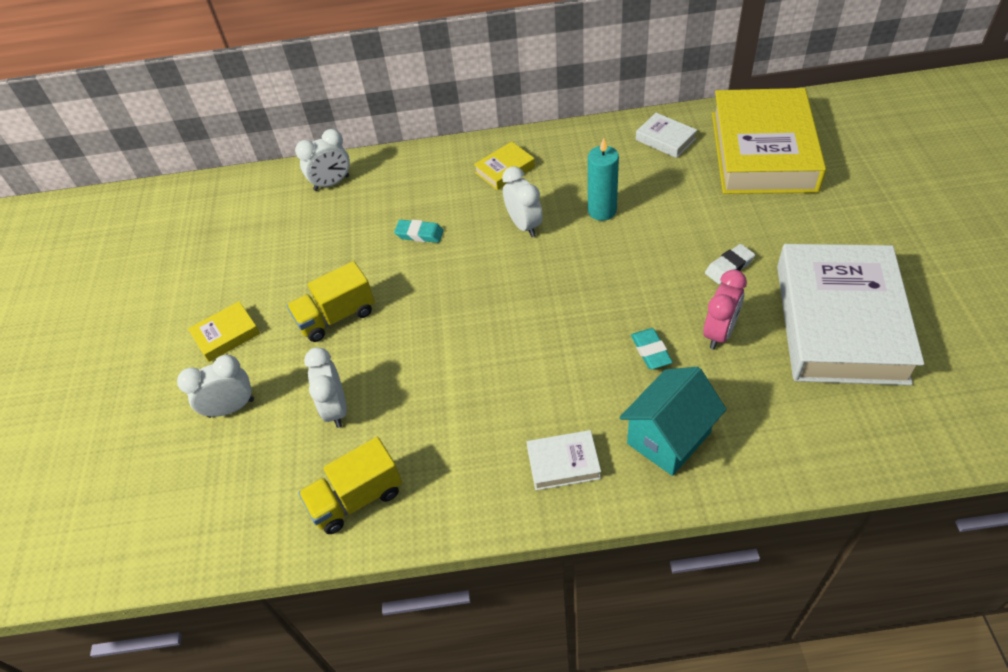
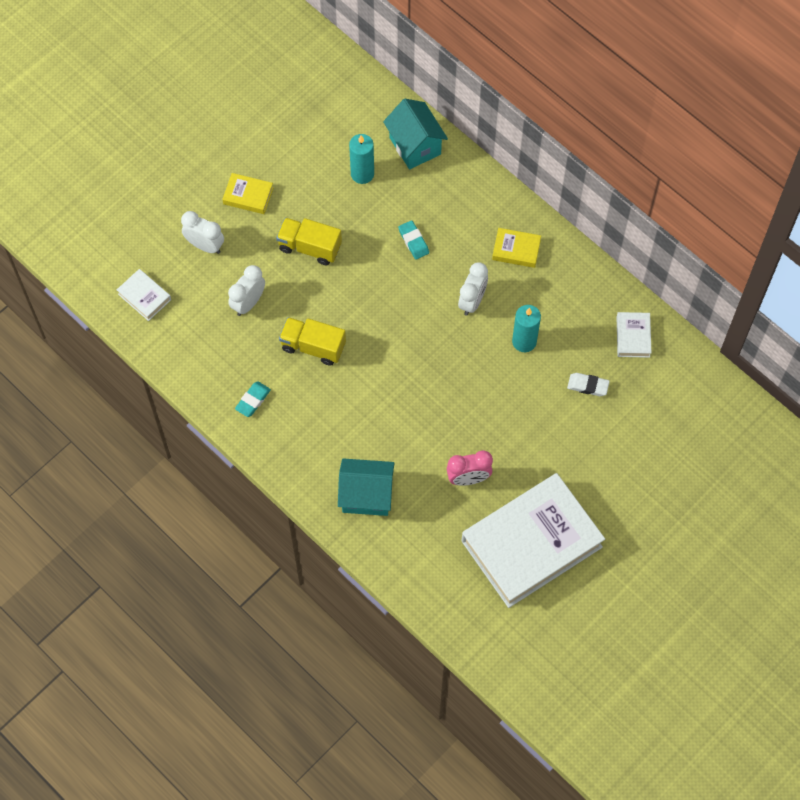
camera: 45 degrees right, 15 degrees up
(312, 233) = (362, 174): none -> turquoise candle
(331, 183) = (415, 146): white clock -> turquoise house
(357, 498) = (204, 361): yellow truck -> yellow truck (313, 346)
(563, 463) = (307, 451): white book -> white book (144, 297)
(651, 351) = (423, 448): turquoise eraser -> turquoise eraser (253, 400)
(729, 267) = (531, 452): white eraser -> white eraser (588, 386)
(762, 151) = (670, 410): yellow book -> none

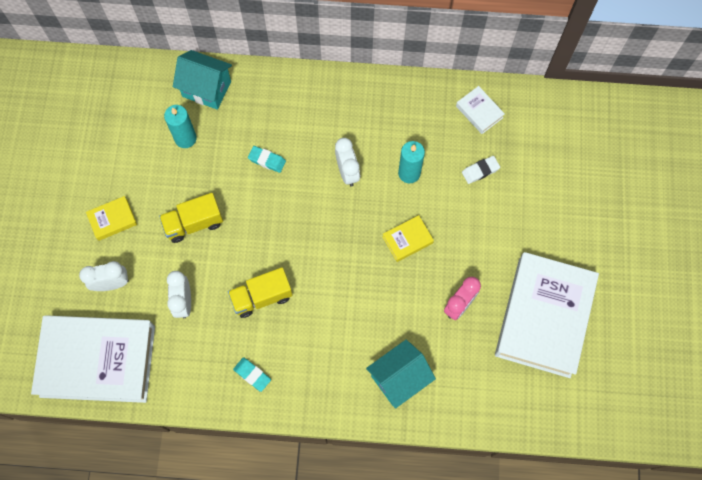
camera: 40 degrees left, 5 degrees up
(144, 297) = (98, 361): white book -> white book, size x2.46
(253, 400) = (252, 375): turquoise eraser -> turquoise eraser turned 45 degrees counterclockwise
(516, 250) = (345, 111): yellow book -> yellow book (407, 240)

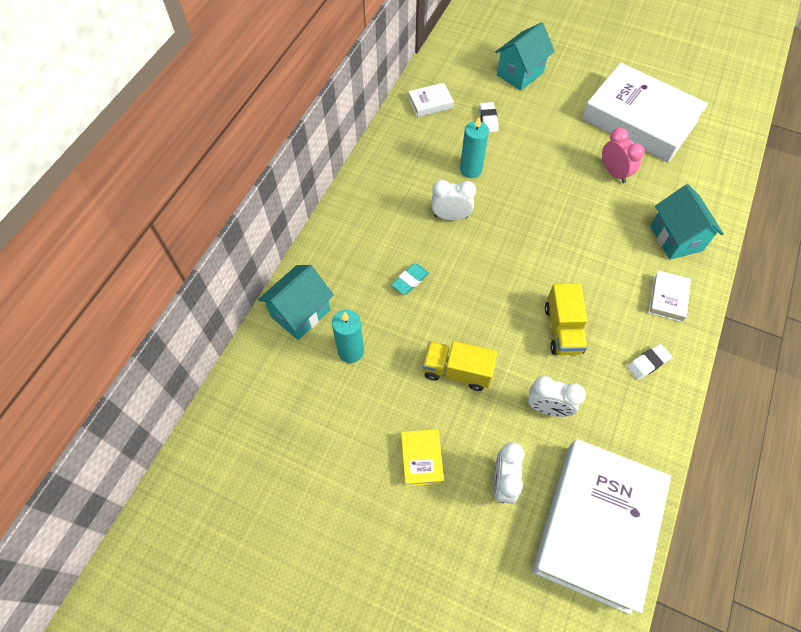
camera: 70 degrees left, 10 degrees down
(194, 223) = (457, 371): yellow truck -> yellow truck turned 105 degrees clockwise
(252, 375) = (647, 363): turquoise eraser -> white eraser
(326, 381) = (667, 298): none -> white book
(407, 240) = (538, 191): yellow book -> none
(558, 183) = (520, 74): none -> turquoise house

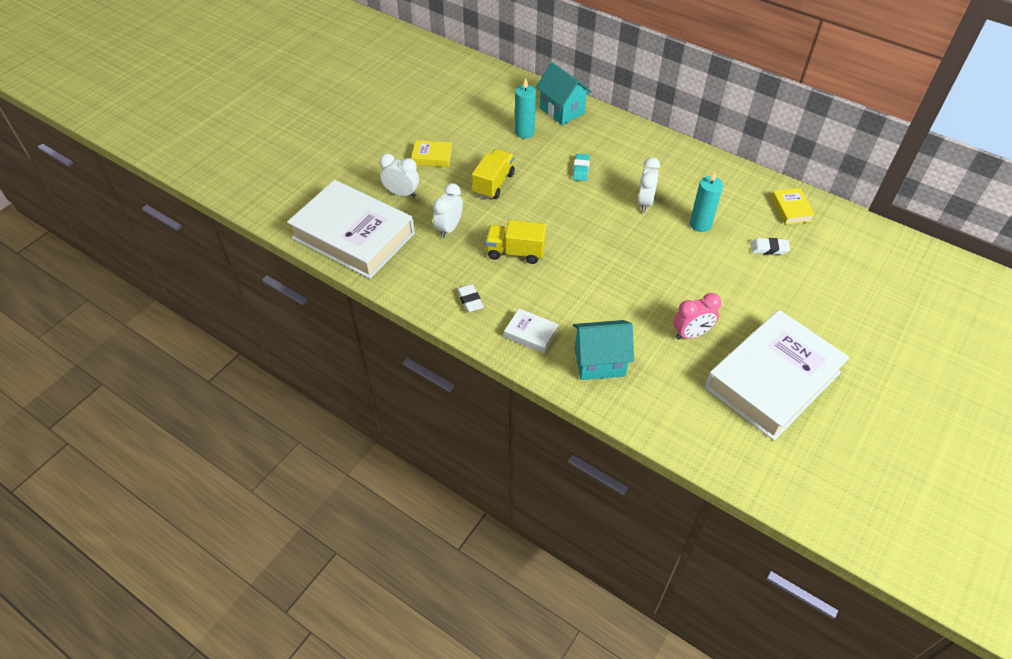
camera: 100 degrees right, 10 degrees down
(410, 281) = (581, 169): turquoise eraser -> turquoise eraser turned 45 degrees clockwise
(430, 103) = (791, 209): white book -> yellow book
(520, 74) = (843, 287): turquoise house -> none

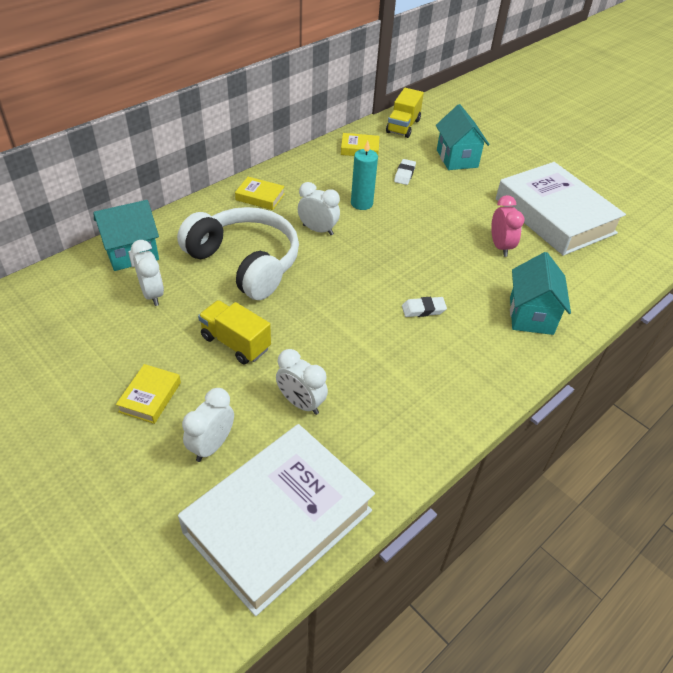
camera: 80 degrees left, 5 degrees down
(470, 300) = (430, 404): white eraser -> white eraser (423, 309)
(515, 252) = (362, 347): yellow truck -> yellow truck (403, 126)
(524, 132) = (152, 294): turquoise candle -> white clock
(531, 334) = (489, 360): white book -> none
(581, 169) = (245, 263): turquoise eraser -> white headphones
(670, 159) = (260, 197): none -> yellow book
(828, 287) = (457, 158): none -> turquoise house

